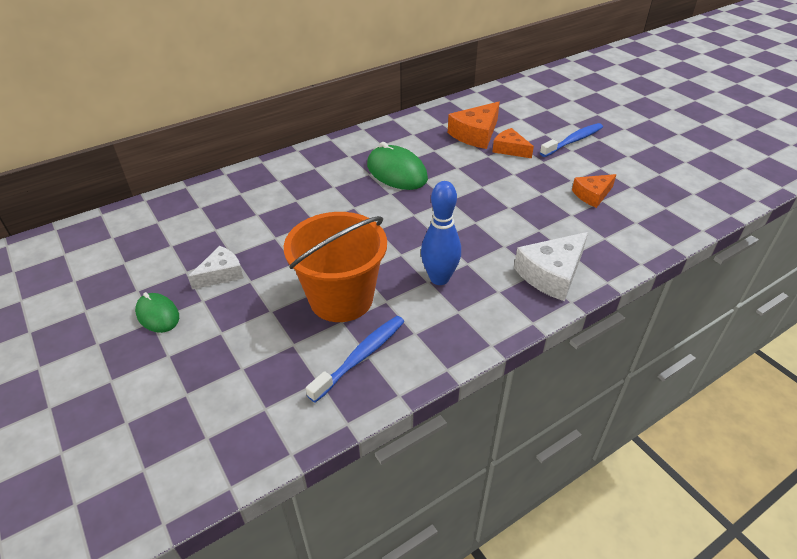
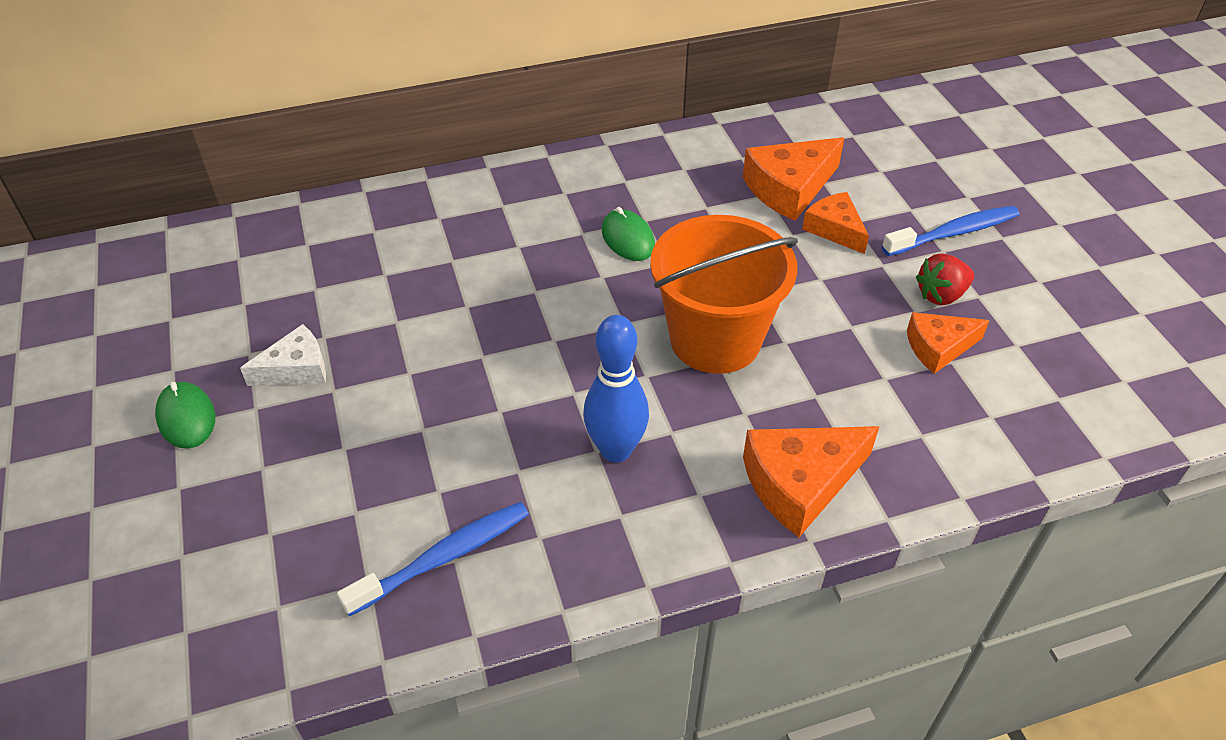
camera: 15 degrees right, 5 degrees up
(341, 299) = (453, 451): orange bucket -> orange bucket (715, 339)
(396, 172) = (628, 238): green mouse -> green mouse, size x0.60
(552, 274) = (800, 483): white cheese -> orange cheese
(581, 170) = (941, 295): none -> red strawberry

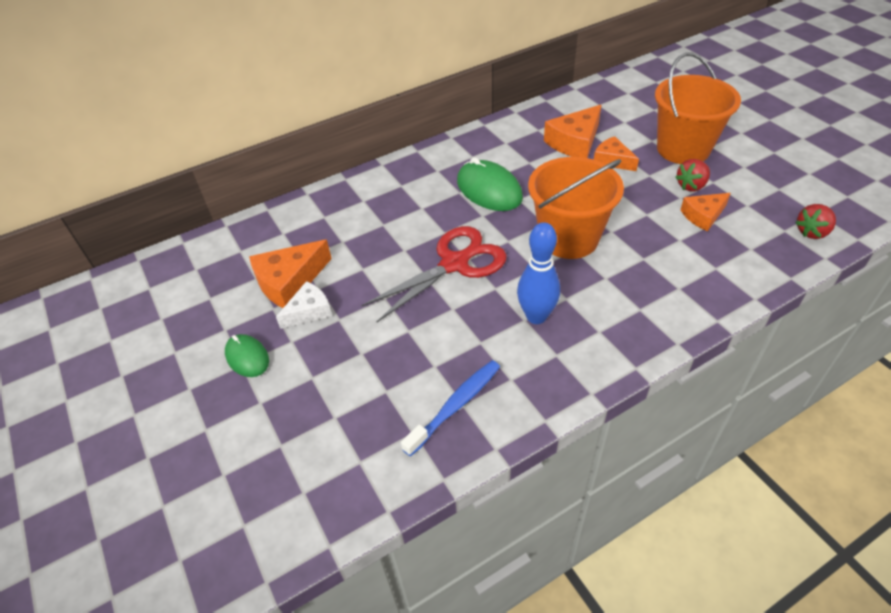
camera: 10 degrees left, 0 degrees up
(531, 342) = (455, 263): none -> red scissors
(628, 238) = (489, 190): green mouse -> green mouse, size x1.68
(800, 483) = (657, 311): orange cheese -> orange cheese (289, 282)
(954, 233) = (683, 149): blue toothbrush -> orange bucket
(1102, 411) = (812, 232): none -> red strawberry

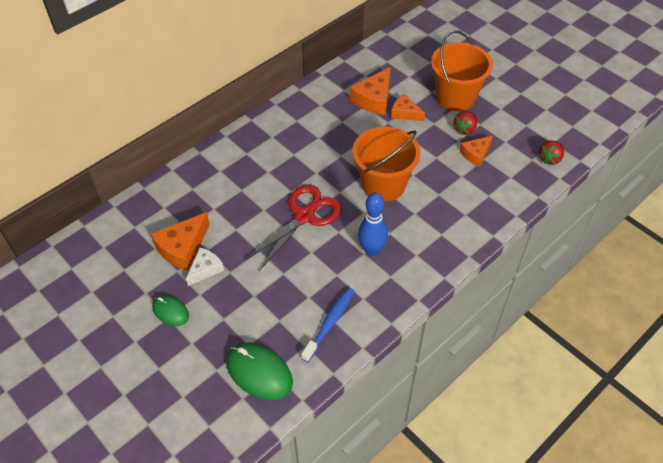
camera: 15 degrees left, 5 degrees up
(489, 190) = (316, 150): green mouse -> green mouse (259, 372)

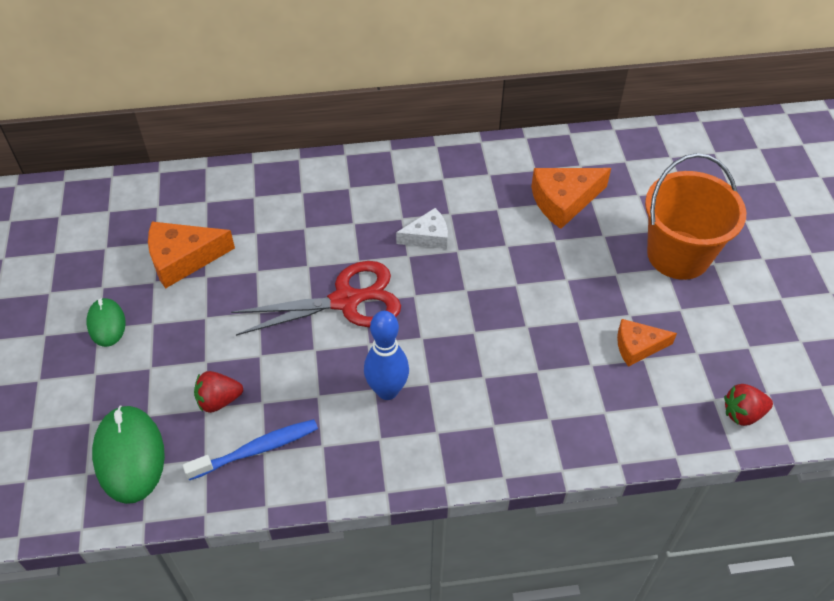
camera: 35 degrees right, 0 degrees up
(205, 269) = (183, 298): white cheese -> white cheese (427, 236)
(383, 184) = (477, 317): orange bucket -> none
(405, 113) = (588, 240): orange cheese -> none
(465, 129) = (652, 305): red strawberry -> red strawberry (219, 400)

